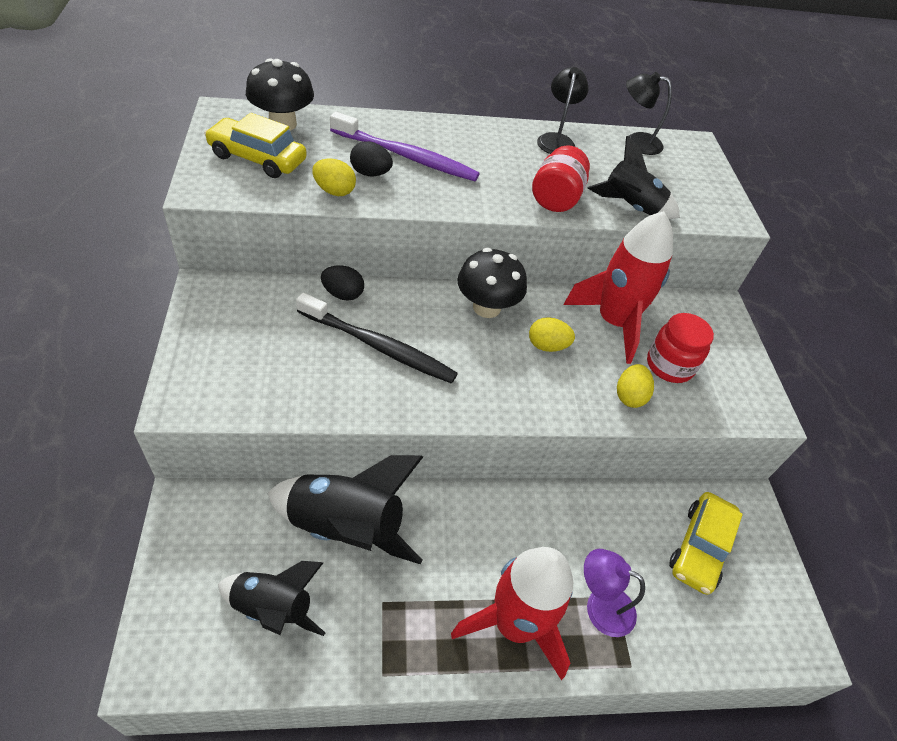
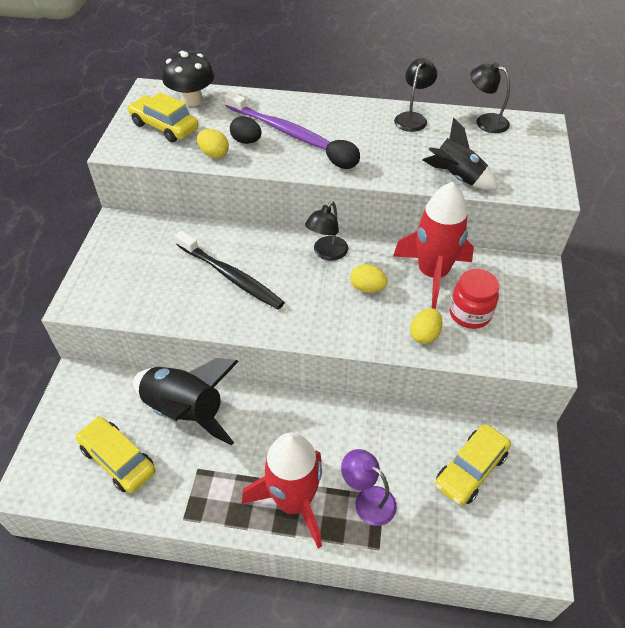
camera: 20 degrees right, 0 degrees up
(273, 608) = (118, 459): black rocket -> yellow car
(343, 294) = (215, 234): black egg -> black egg (342, 165)
(486, 307) = (327, 253): black mushroom -> black lamp
(556, 198) = (392, 167): red jar -> none

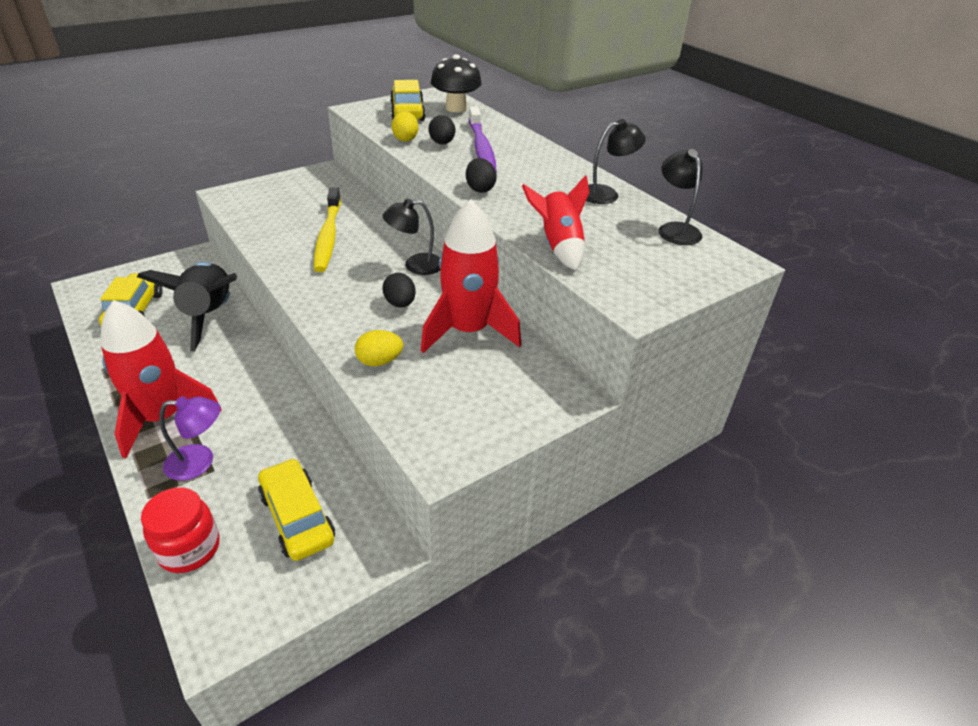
camera: 45 degrees right, 10 degrees down
(231, 276) = (328, 236): black toothbrush -> yellow toothbrush
(367, 288) = (400, 304): yellow egg -> black egg
(367, 500) = (200, 462): purple lamp -> purple lamp turned 90 degrees clockwise
(456, 177) = (558, 246): black rocket -> red rocket
(469, 314) = (443, 377): red jar -> red jar (189, 549)
(470, 469) = (297, 517): yellow car -> yellow car turned 60 degrees clockwise

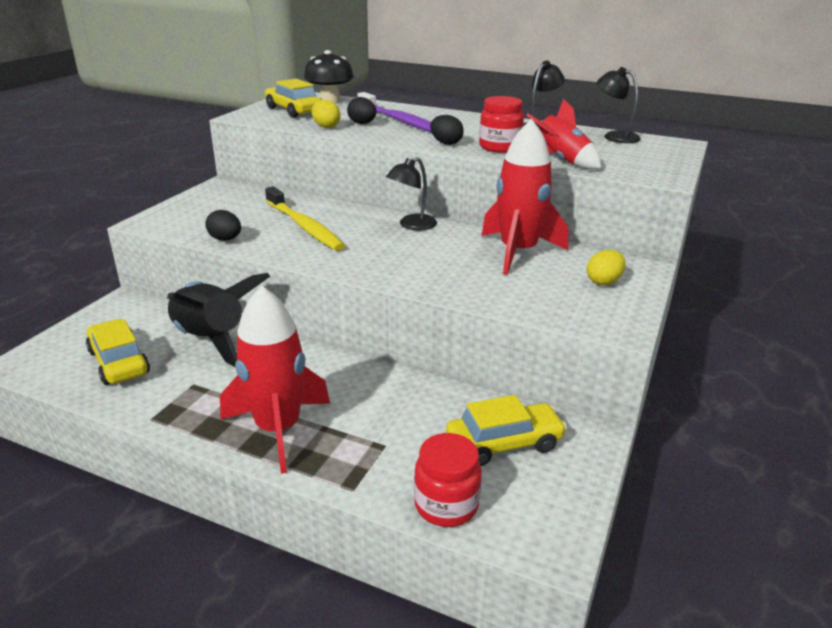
camera: 30 degrees left, 10 degrees down
(200, 462) = (364, 445): purple lamp -> none
(297, 517) = (504, 444): yellow car -> yellow car turned 135 degrees clockwise
(379, 361) = (483, 290): yellow egg -> yellow egg (604, 282)
(400, 304) = (440, 251): black egg -> black egg (225, 239)
(524, 209) = (499, 147): none -> red jar

